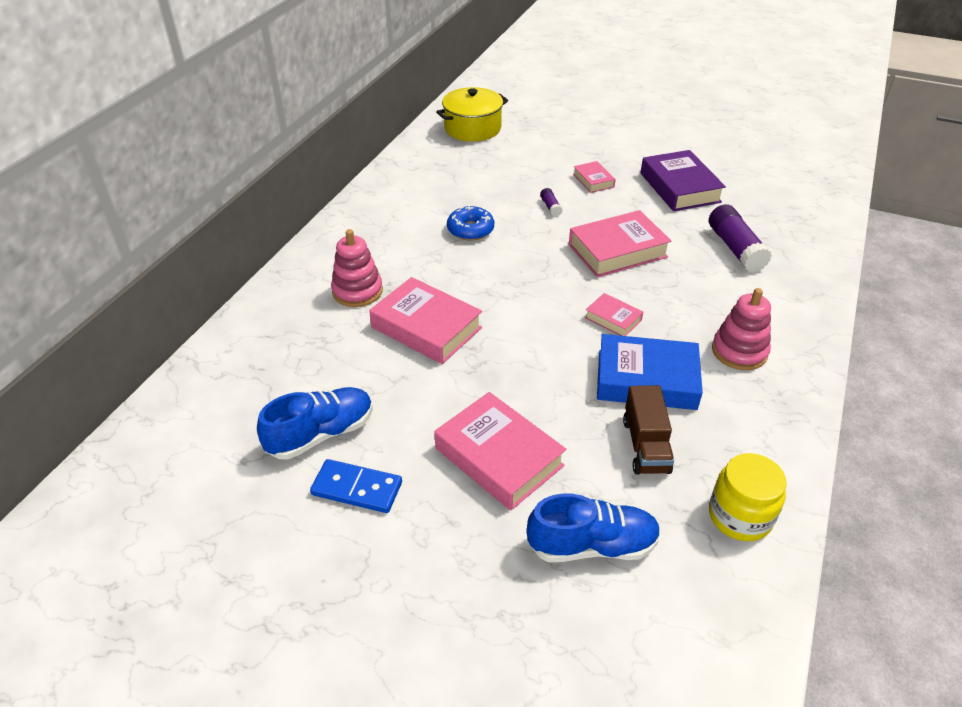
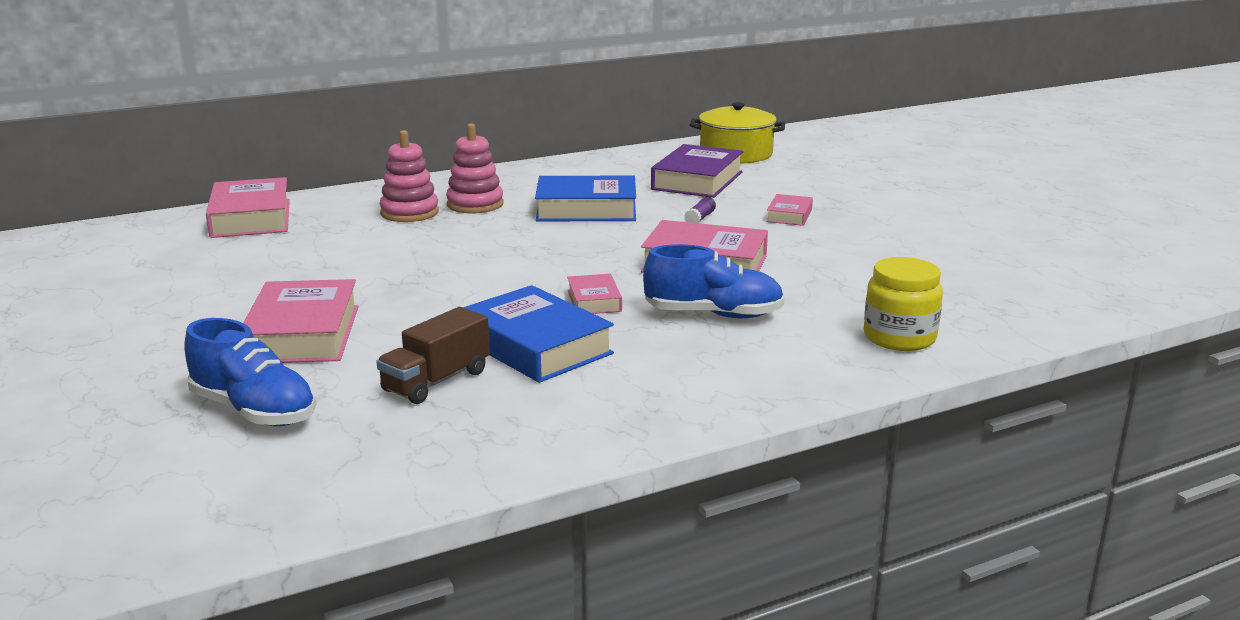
camera: 40 degrees right, 20 degrees down
(321, 434) = (213, 271): blue shoe -> blue shoe (713, 314)
(357, 488) = (172, 306): blue domino -> none
(426, 327) = (416, 248): pink book -> pink book (251, 218)
(470, 230) = (586, 209): blue donut -> blue book
(679, 187) = (885, 246): purple book -> purple book (697, 181)
(735, 248) = (851, 304): purple glue stick -> none
(739, 351) = (678, 367): pink stacking toy -> pink stacking toy (475, 204)
(740, 516) = (416, 459): yellow jar -> yellow jar (899, 337)

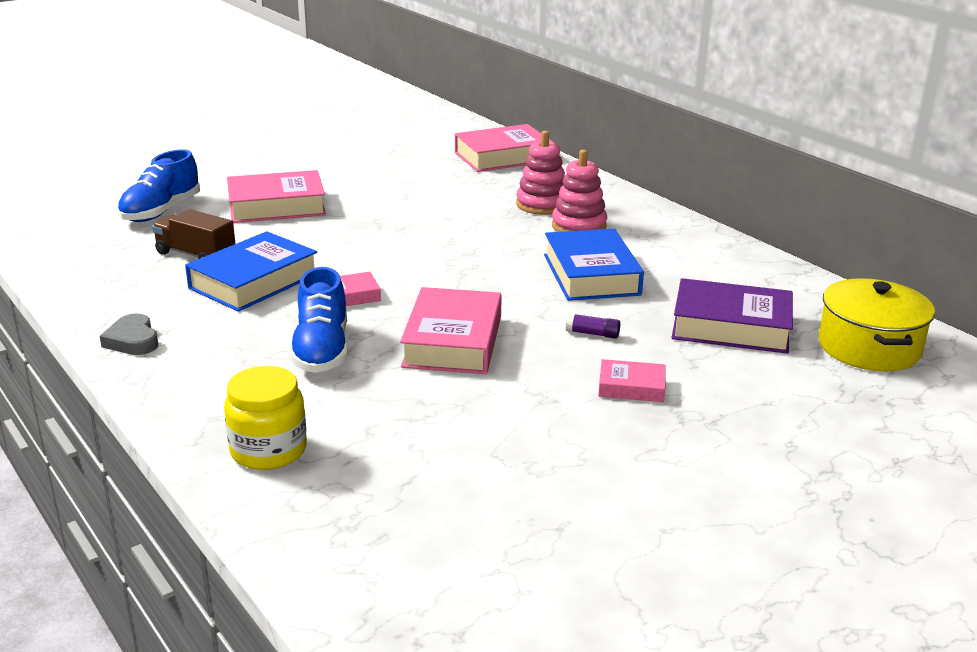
camera: 80 degrees right, 5 degrees up
(672, 410) = (132, 340): none -> grey heart

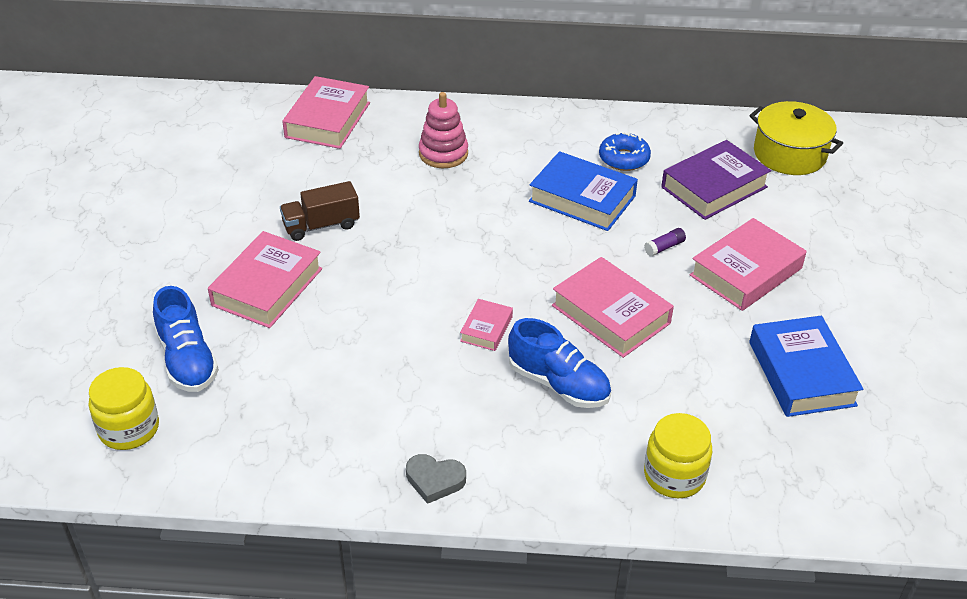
camera: 50 degrees left, 15 degrees up
(68, 220) = (129, 429): none -> yellow jar
(196, 255) = (312, 378): brown truck -> brown truck (321, 225)
(254, 281) = (403, 367): blue book -> blue book (801, 373)
(579, 226) = (501, 159): pink stacking toy -> none
(631, 387) = (746, 272): pink book -> pink book, size x1.93
(685, 272) = (624, 159): none -> blue donut

